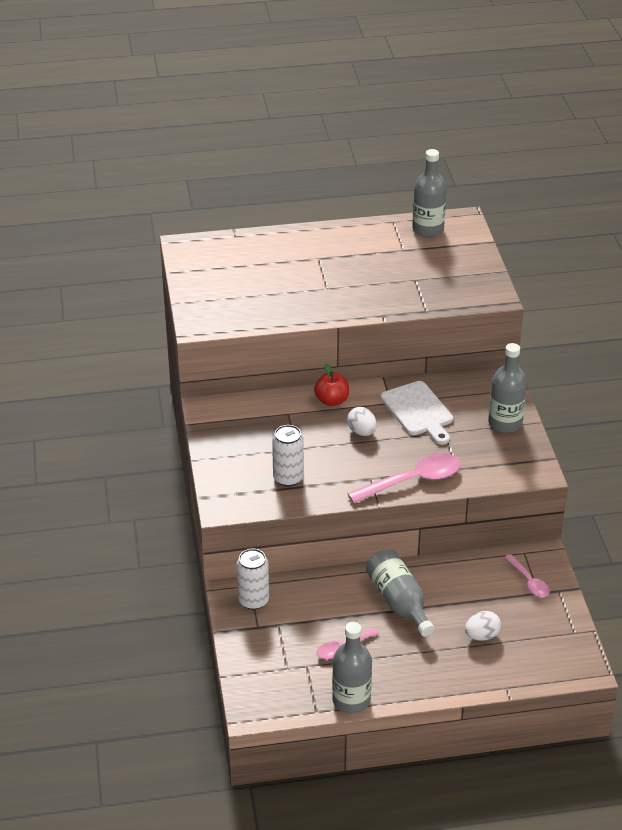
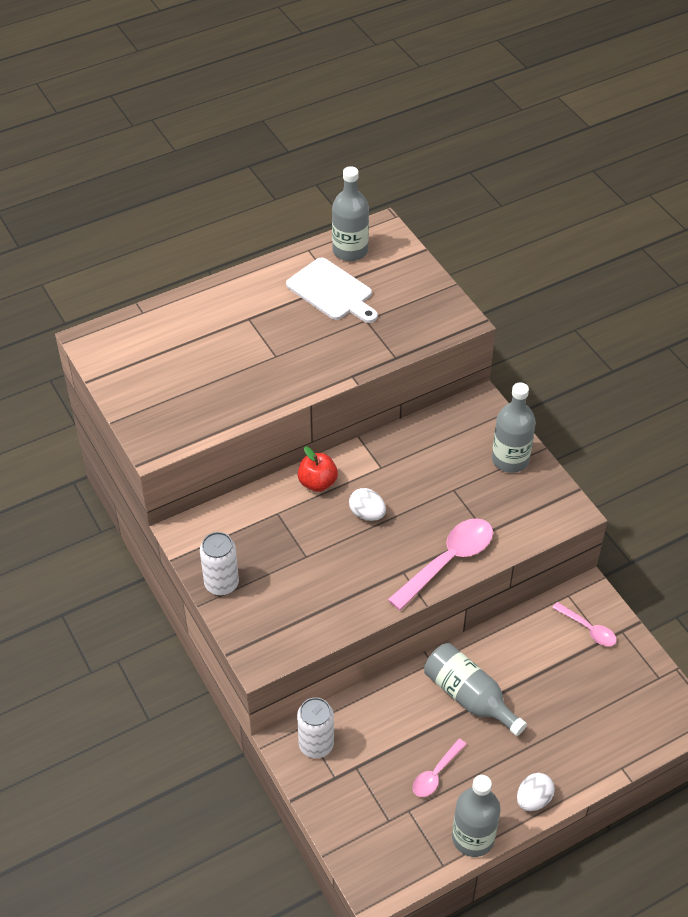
camera: 20 degrees left, 10 degrees up
(288, 478) = (314, 597): white can -> white can (221, 584)
(418, 411) = (415, 470): white cutting board -> white cutting board (332, 291)
(482, 636) = (570, 711): white egg -> white egg (533, 799)

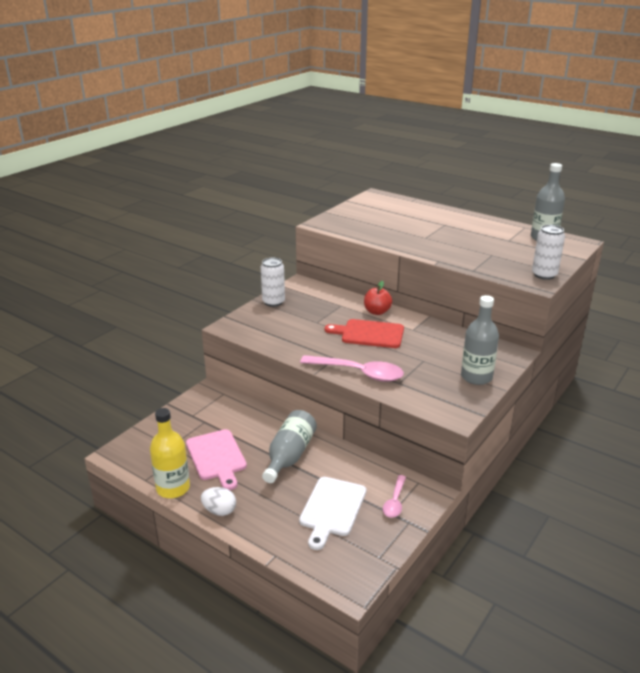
camera: 65 degrees right, 20 degrees down
(316, 745) = (212, 402): white can -> white can (544, 275)
(332, 291) = (500, 240): white cutting board -> white cutting board (332, 509)
(367, 514) = (369, 334): white egg -> red cutting board
(436, 774) = (217, 457): pink spoon -> pink cutting board
(473, 838) = (173, 488): grey bottle -> yellow bottle

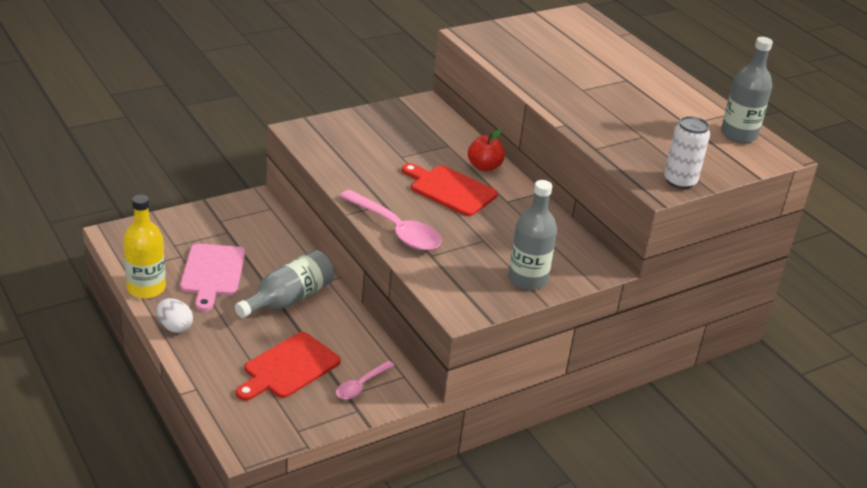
camera: 20 degrees right, 5 degrees up
(273, 302) = (373, 117): white can -> none
(332, 509) = (289, 368): white cutting board -> red cutting board

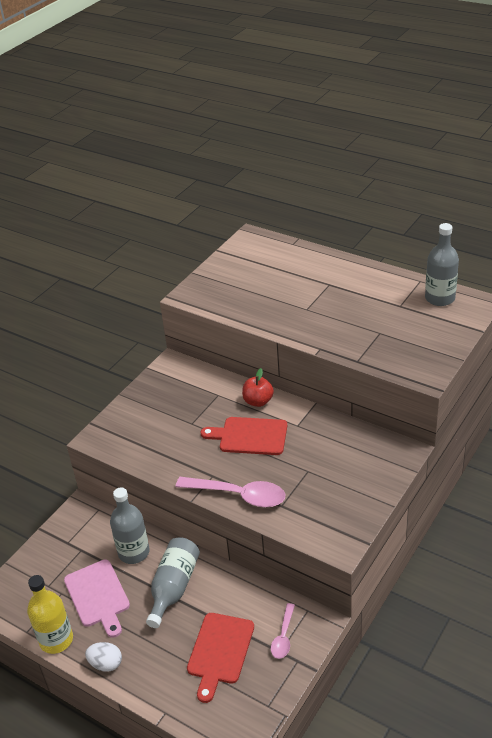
camera: 20 degrees left, 5 degrees up
(527, 279) = (363, 490): grey bottle -> grey bottle (134, 552)
(680, 181) = (435, 362): white can -> none

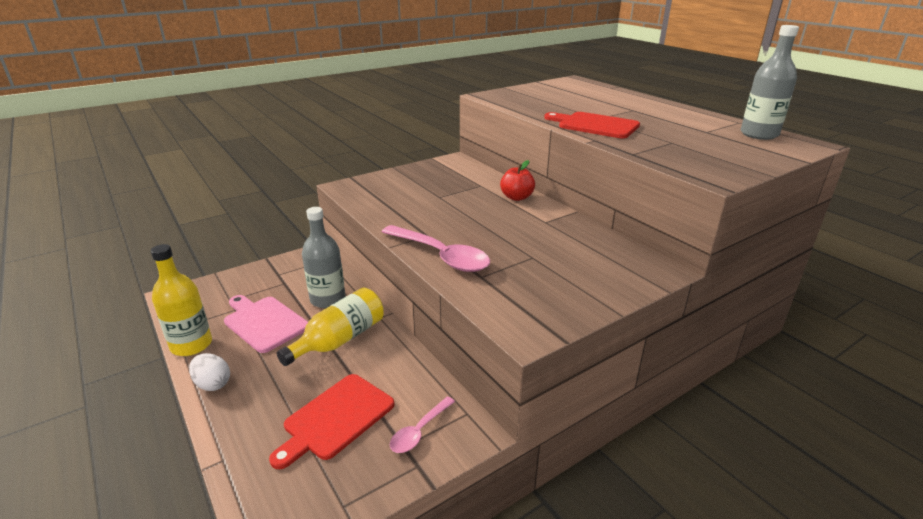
camera: 20 degrees right, 10 degrees down
(98, 596) = (264, 322): pink cutting board -> pink cutting board turned 135 degrees clockwise
(173, 587) = (339, 340): grey bottle -> yellow bottle
(249, 436) = (489, 217): red cutting board -> red cutting board (595, 125)

